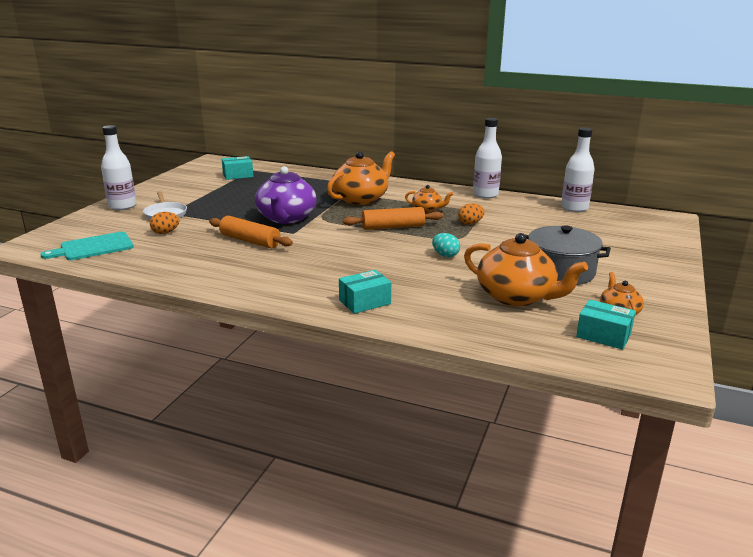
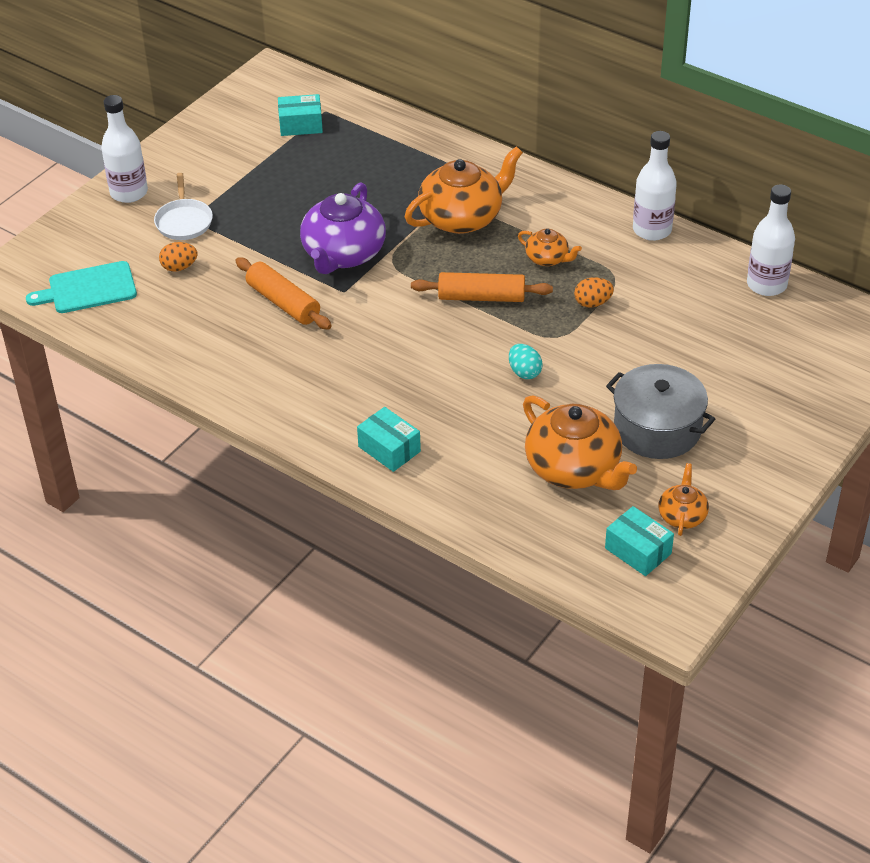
camera: 15 degrees right, 20 degrees up
(364, 302) = (389, 449): turquoise box -> turquoise box turned 60 degrees clockwise

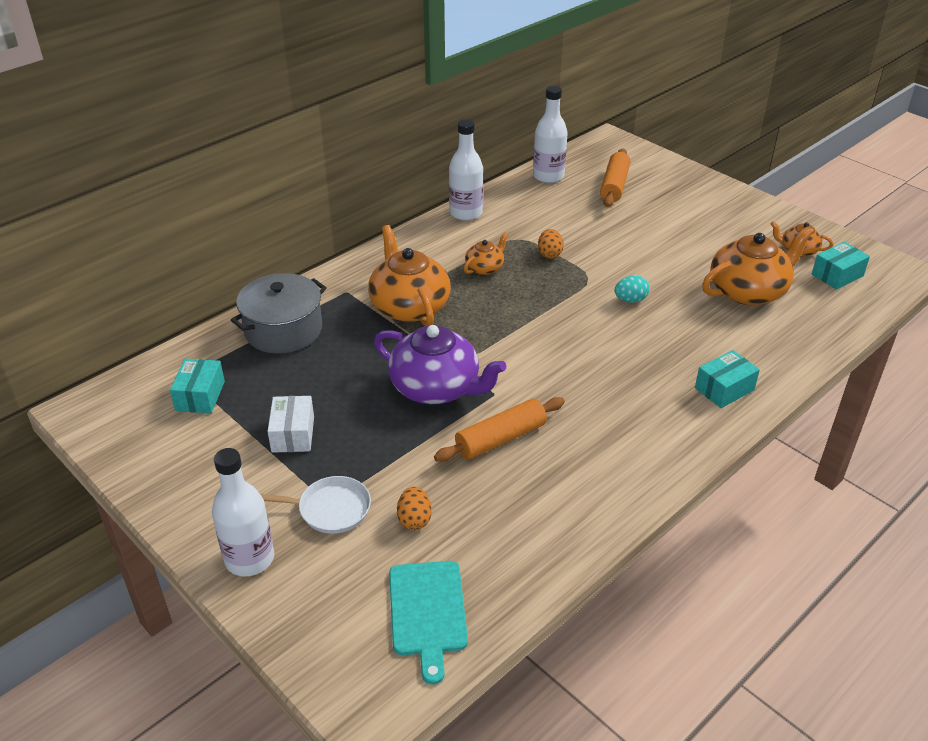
camera: 80 degrees left, 5 degrees down
(265, 184) = (293, 434): none -> white box
(481, 297) = (526, 310): orange rolling pin -> orange rolling pin (614, 186)
(657, 428) = (703, 247): grey pot -> grey pot (283, 330)

